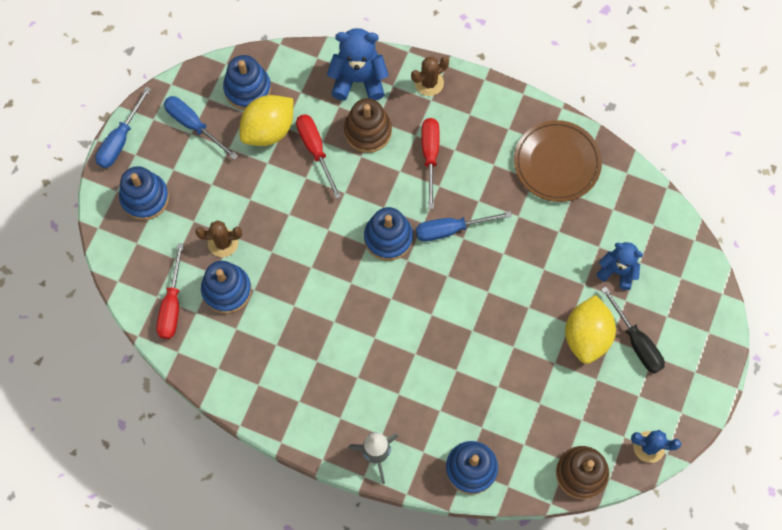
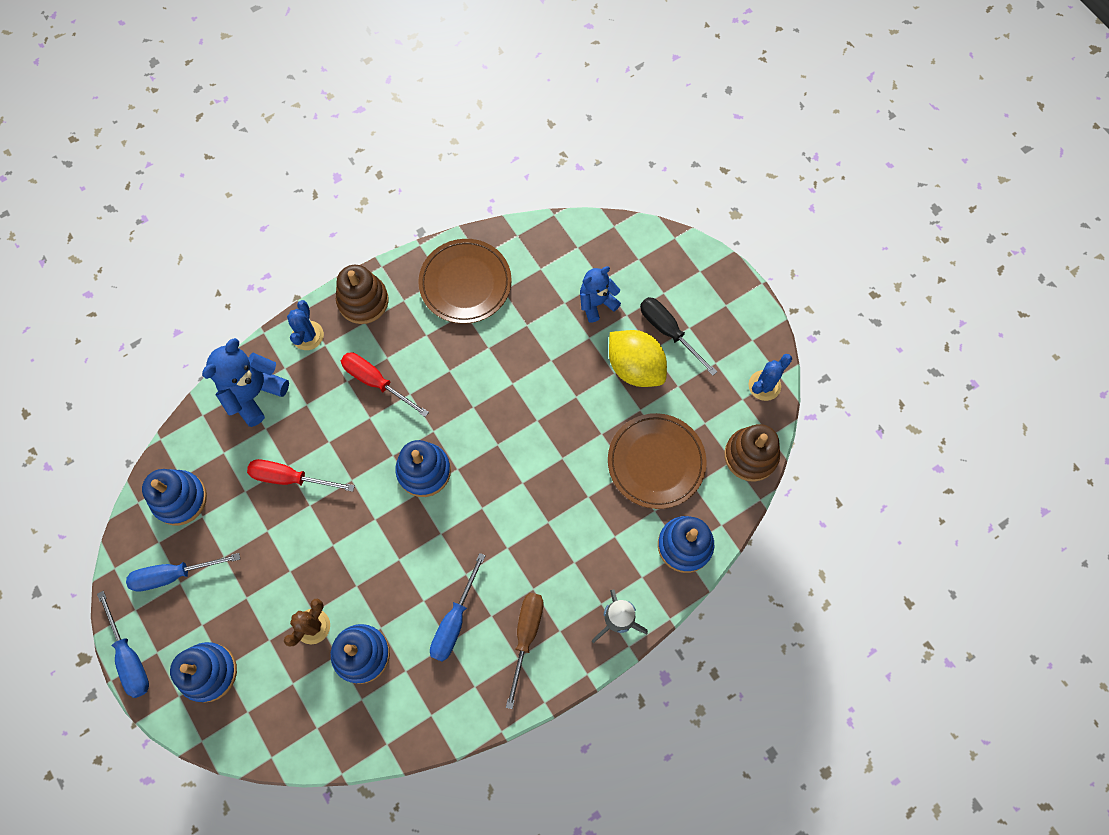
camera: 55 degrees left, 0 degrees up
(172, 305) = (336, 718): red screwdriver -> none
(268, 130) = (236, 507): yellow lemon -> none
(319, 396) = (526, 636): none -> brown screwdriver
(367, 131) = (310, 419): brown stacking toy -> brown stacking toy (363, 301)
(429, 83) = (307, 335): brown cactus -> blue cactus
(451, 229) = (457, 412): blue screwdriver -> blue screwdriver (454, 621)
(521, 403) = (656, 462): none -> brown plate
(636, 342) = (668, 331): black screwdriver -> black screwdriver turned 135 degrees counterclockwise

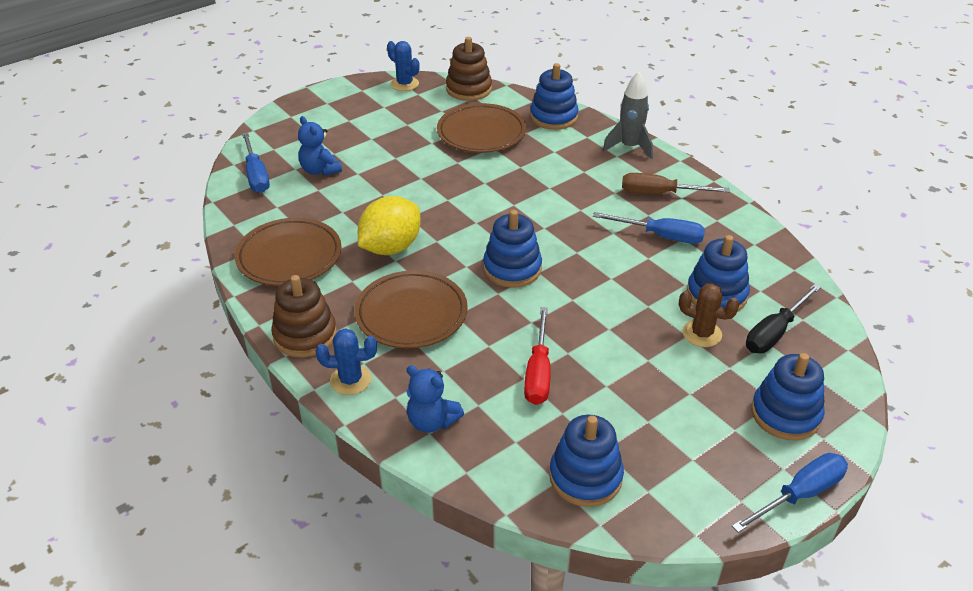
camera: 95 degrees left, 30 degrees down
(174, 575) = (684, 466): blue screwdriver -> blue screwdriver (256, 175)
(254, 393) = (432, 421): blue teddy bear -> blue teddy bear, size x0.66
(376, 382) = (411, 314): red screwdriver -> brown plate
(635, 367) = (389, 146): yellow lemon -> yellow lemon (391, 247)
(668, 331) = (352, 130): black screwdriver -> black screwdriver (774, 332)

